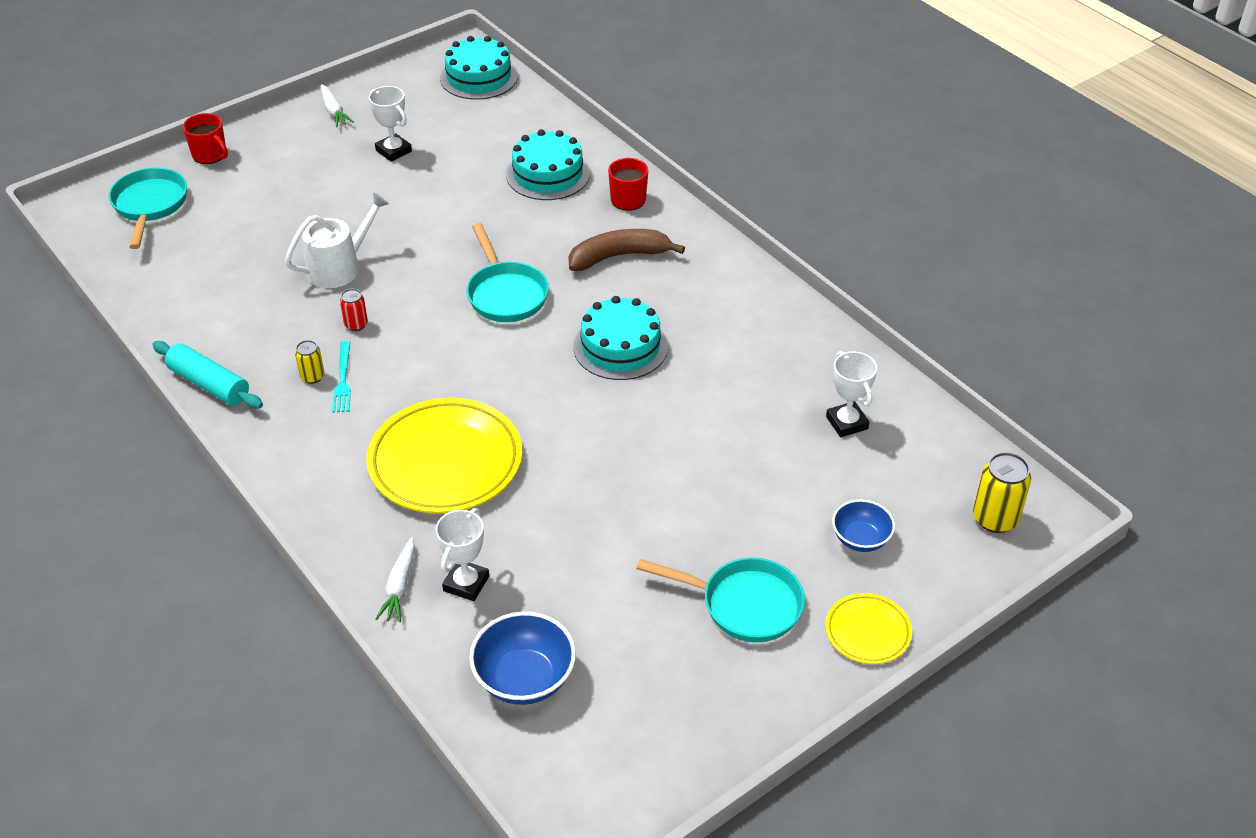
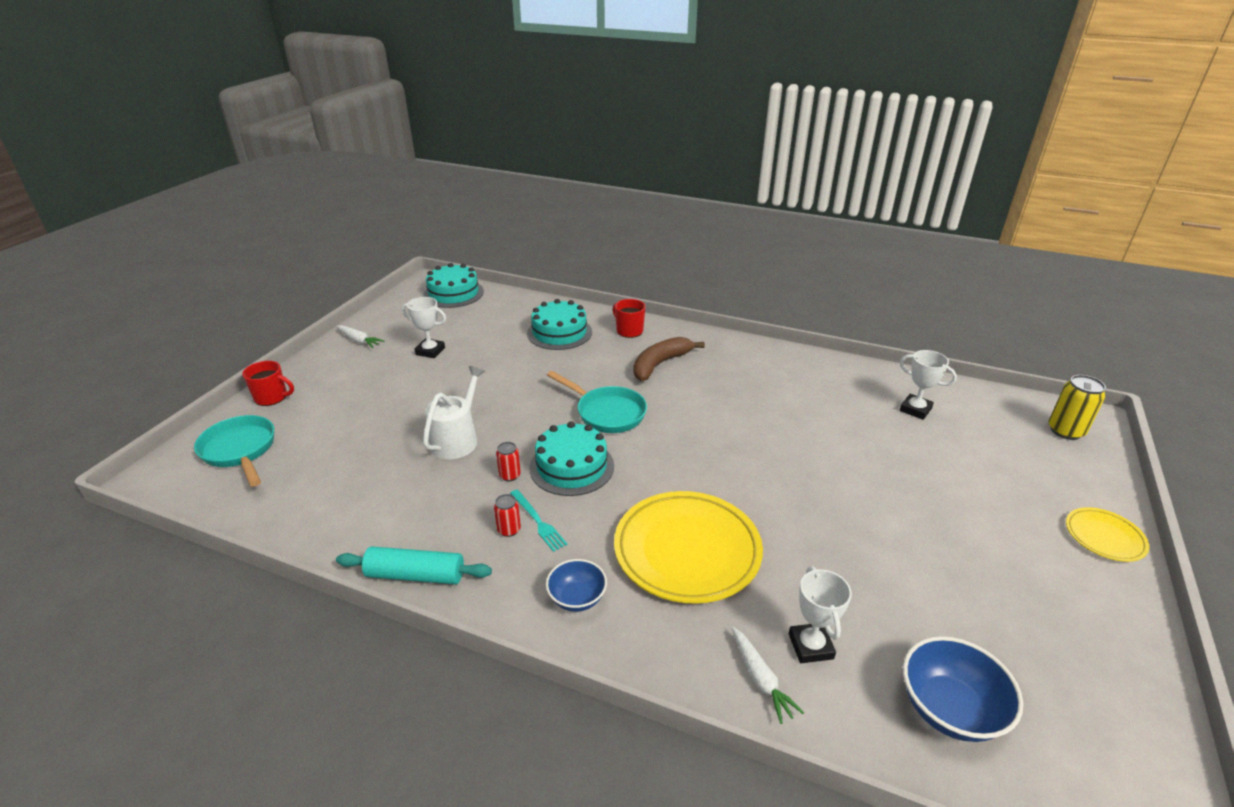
camera: 30 degrees left, 10 degrees down
(312, 377) = (509, 530): yellow can -> red can
(620, 347) = (724, 417): turquoise cake -> turquoise cake (571, 466)
(744, 604) = (1013, 557): turquoise pan -> none
(860, 539) = (1017, 477): blue bowl -> blue bowl (577, 598)

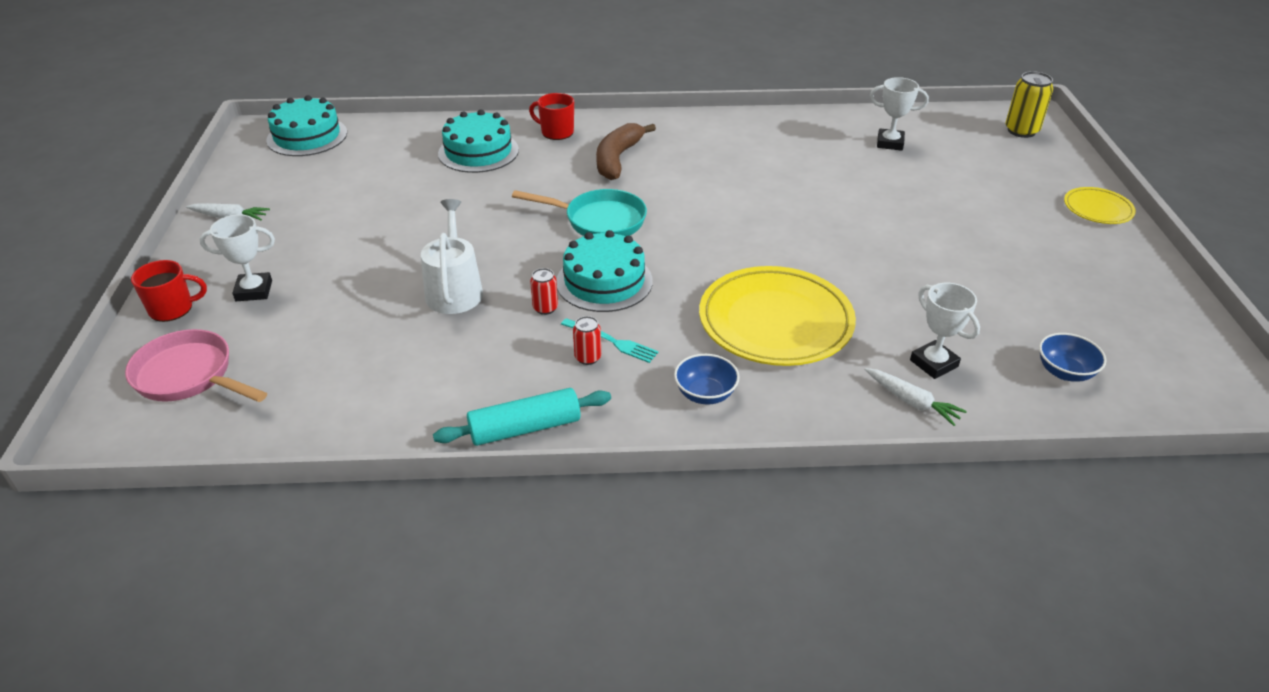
camera: 25 degrees left, 5 degrees up
(240, 451) = (189, 376): turquoise pan -> pink pan
(430, 351) = (337, 207): white trophy -> white trophy (254, 291)
(949, 709) = (1064, 372): blue bowl -> blue bowl, size x0.64

